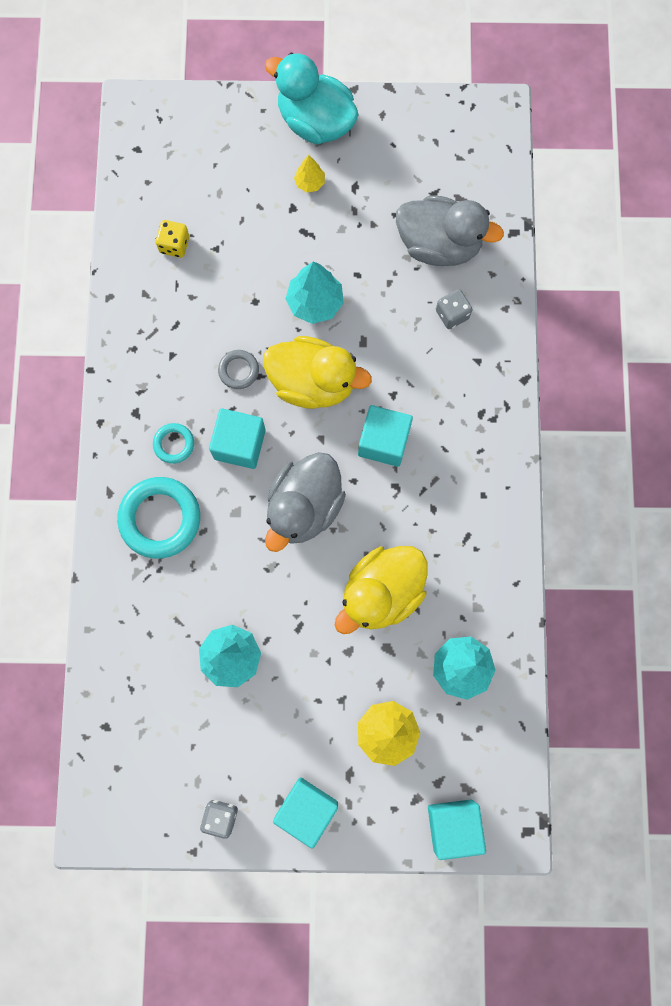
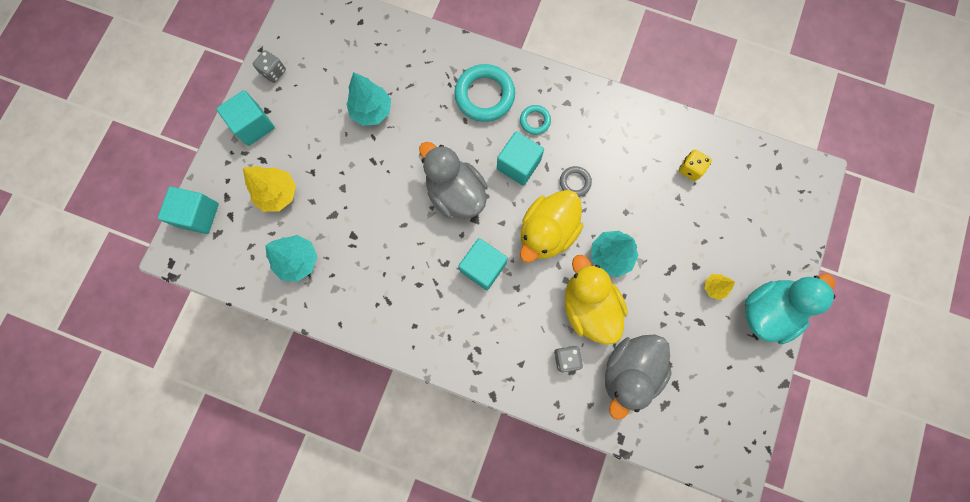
camera: 110 degrees right, 0 degrees up
(381, 592) = (373, 225): yellow duck -> yellow duck (588, 306)

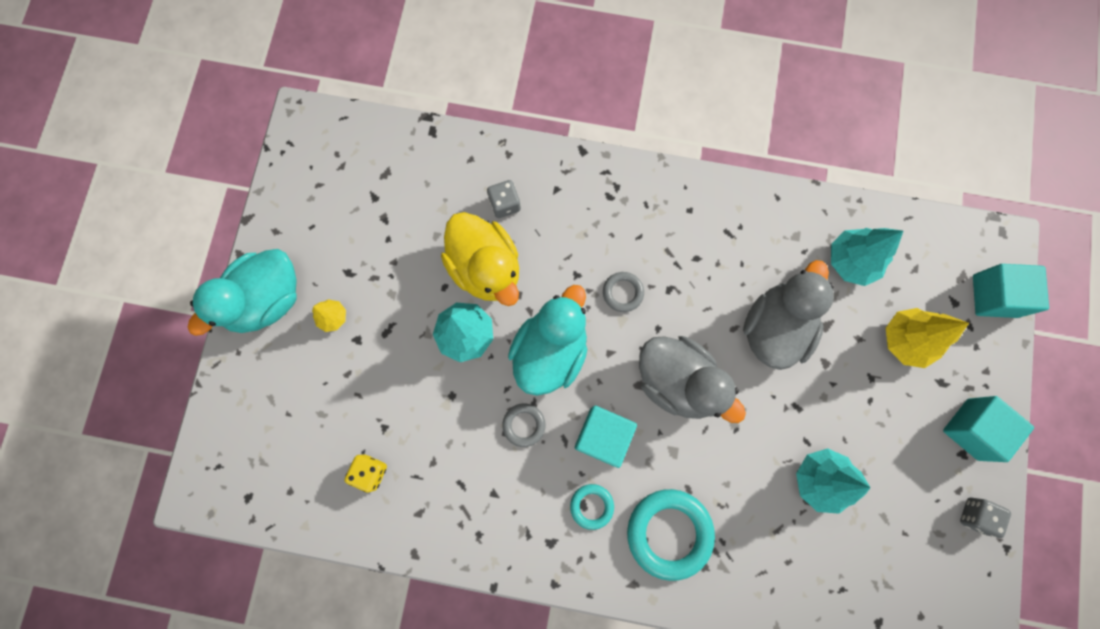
camera: 170 degrees right, 0 degrees up
(483, 267) = (623, 292): turquoise cube -> grey ring
(547, 232) = (550, 351): yellow duck -> turquoise duck
(629, 371) = (429, 202): grey duck -> grey duck (775, 327)

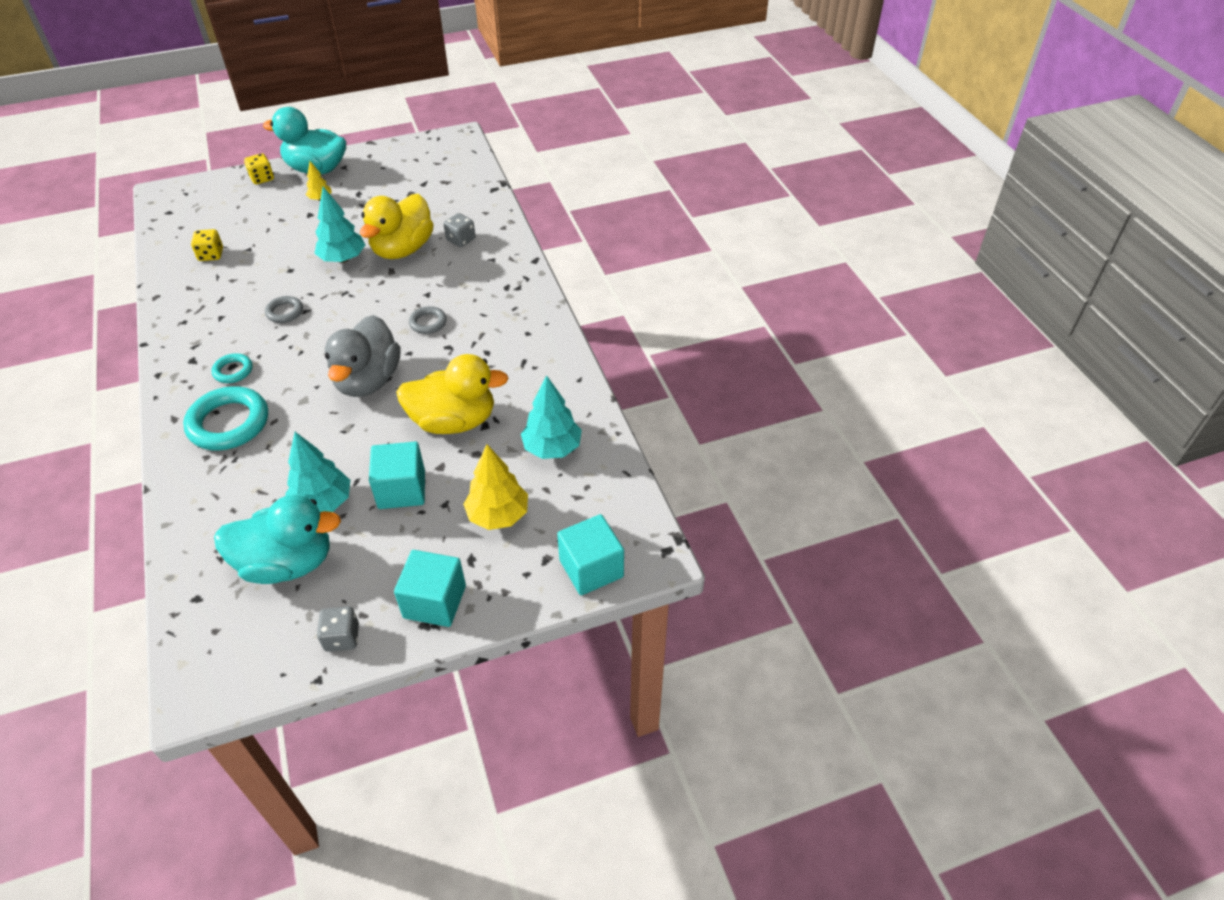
camera: 60 degrees right, 30 degrees down
(244, 368) = (262, 178): none -> yellow dice
(550, 351) = (354, 303): turquoise duck -> turquoise duck (287, 563)
(603, 436) = (296, 356): turquoise cube -> turquoise cube (401, 490)
(775, 327) = (454, 421): grey duck -> yellow duck

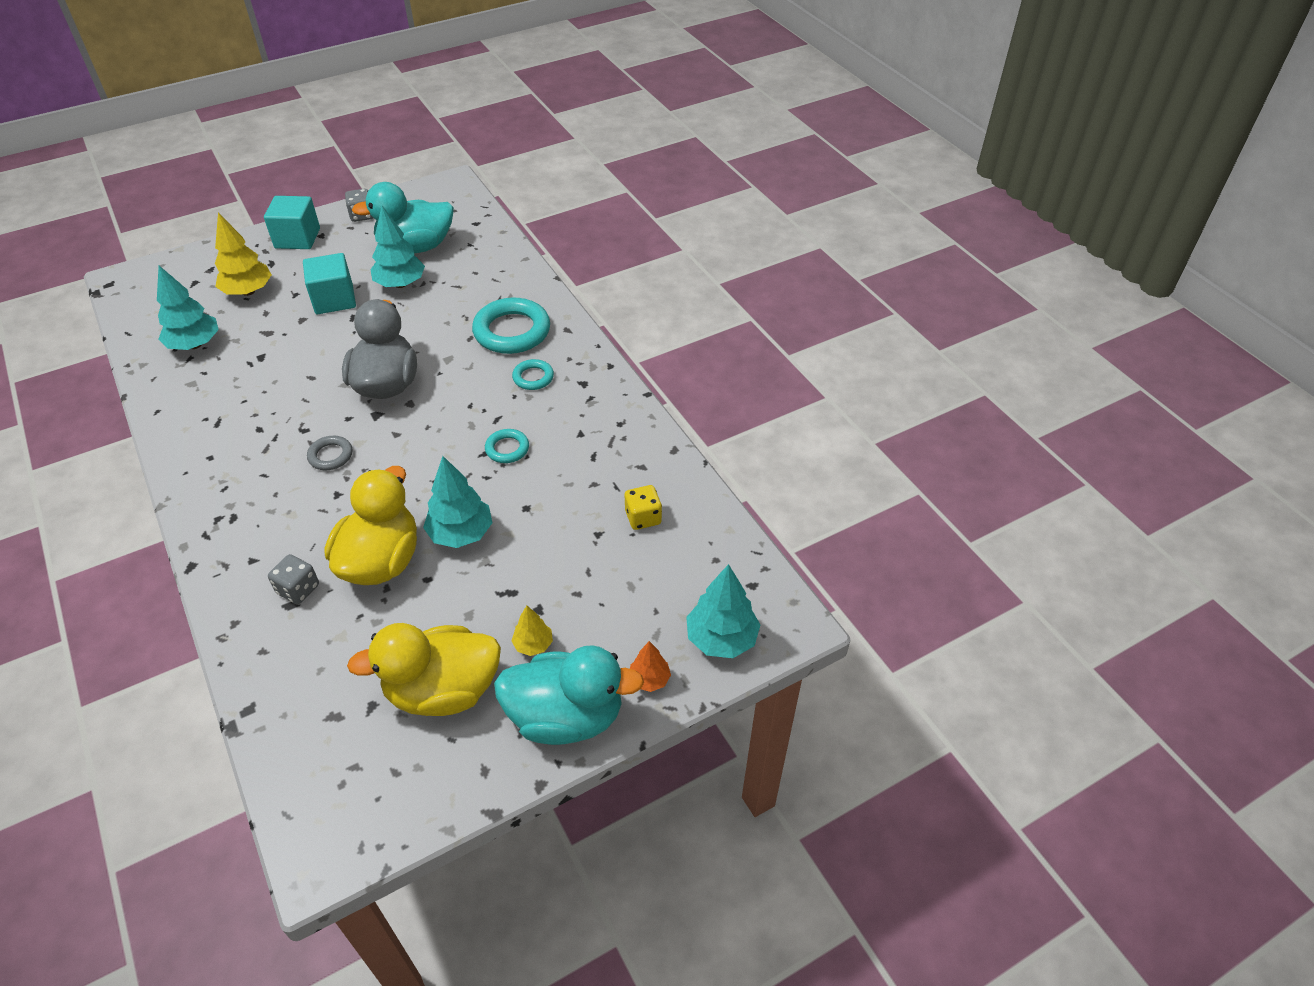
camera: 170 degrees right, 0 degrees up
(208, 190) = (721, 638): none -> turquoise tree
(262, 178) = (649, 679): yellow dice -> orange tree
(285, 312) = (507, 449): grey ring -> turquoise ring
(454, 421) = (291, 357): yellow duck -> yellow duck (443, 690)
(591, 568) = (174, 267): turquoise cube -> none

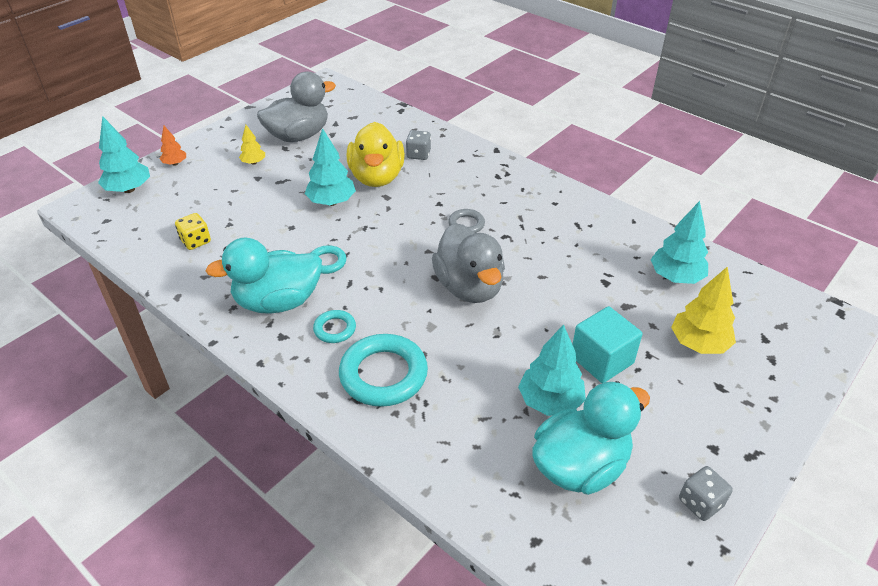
camera: 160 degrees right, 5 degrees down
(297, 238) = (734, 433): turquoise cube -> none
(443, 690) = (298, 136): yellow duck -> grey duck
(566, 716) = (222, 141): turquoise duck -> turquoise duck (278, 302)

